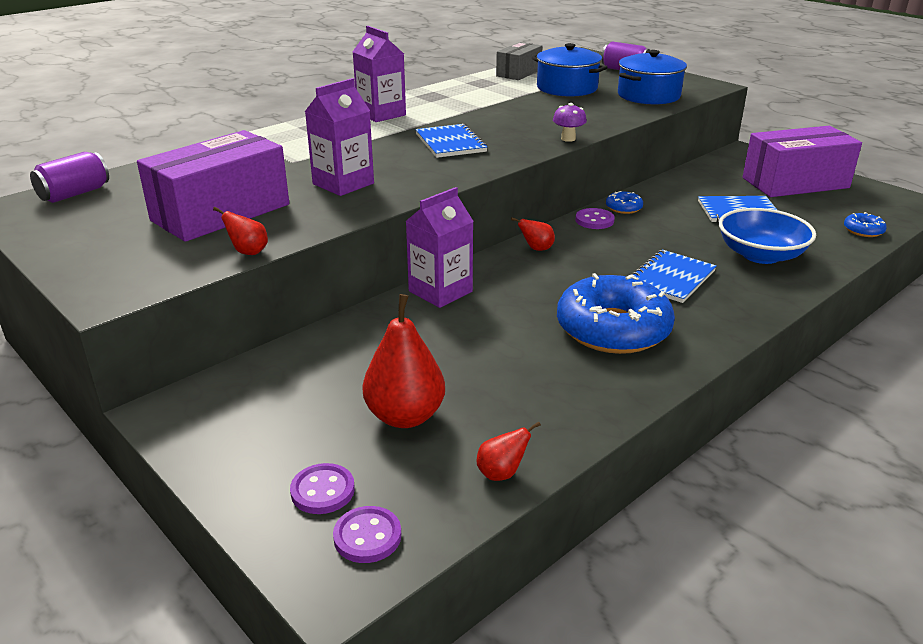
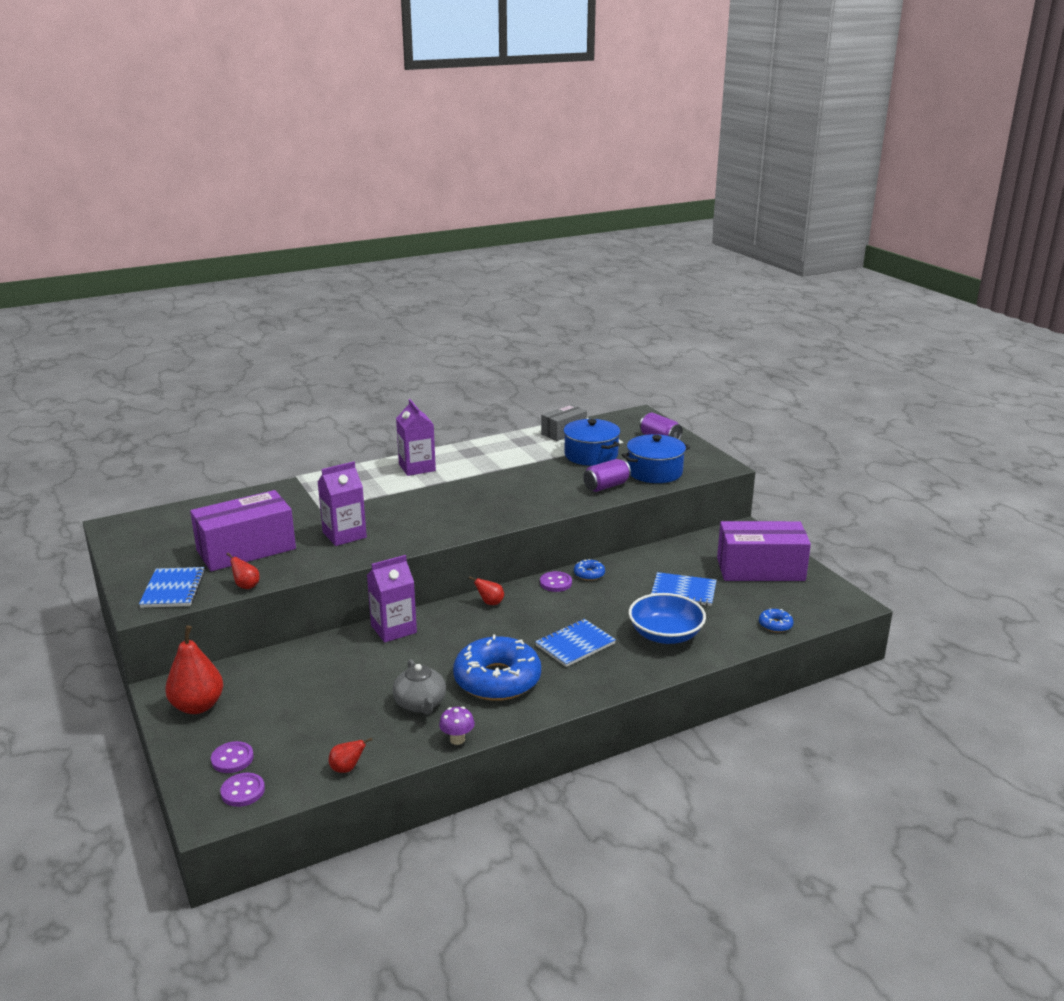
camera: 15 degrees right, 5 degrees down
(74, 194) = (159, 519): purple can -> purple can (606, 486)
(405, 416) = (311, 720): red pear -> red pear (198, 706)
(450, 143) = (450, 505): blue notebook -> blue notebook (173, 589)
(539, 372) = (420, 704): none -> grey teapot
(568, 139) = (546, 512): purple mushroom -> purple mushroom (457, 739)

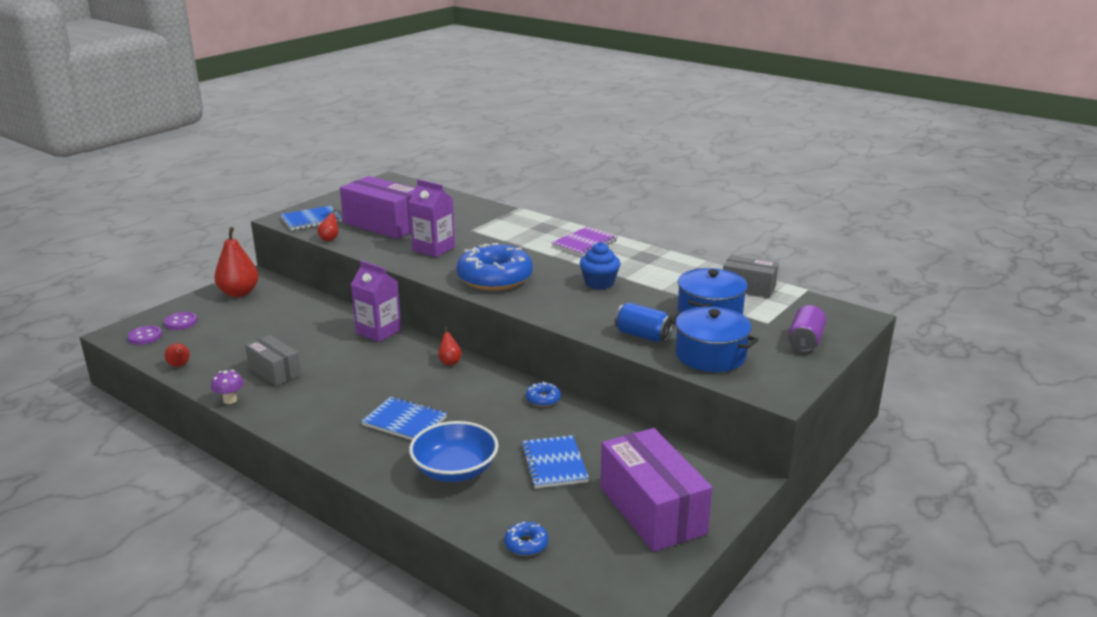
camera: 65 degrees right, 0 degrees up
(417, 467) = (584, 244): purple carton -> purple notebook
(420, 704) = (274, 371): grey teapot -> grey box
(497, 679) = (325, 396): blue donut -> blue donut (495, 278)
(501, 480) = (599, 283): none -> blue cupcake
(555, 583) = (511, 385): purple button -> none
(606, 486) = (643, 335): purple can -> blue can

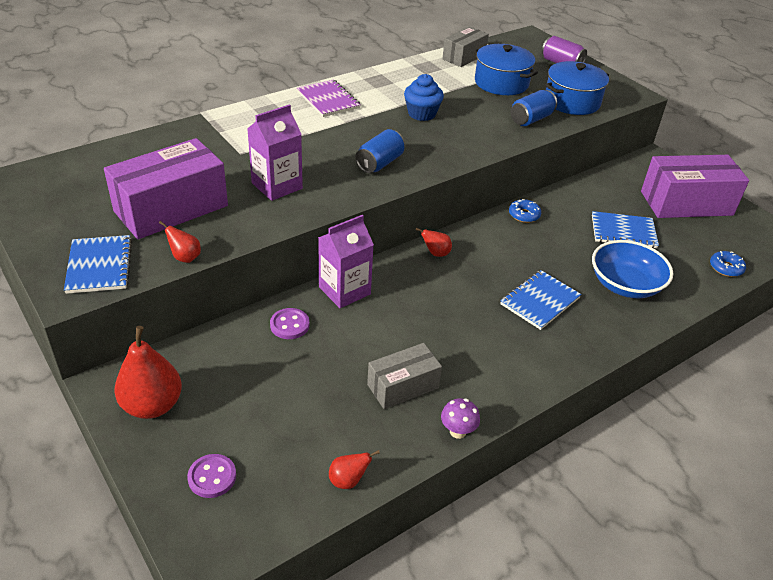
camera: 75 degrees left, 15 degrees up
(145, 336) = (236, 523): purple button -> purple button (289, 325)
(495, 278) = (380, 163): blue donut -> blue can

